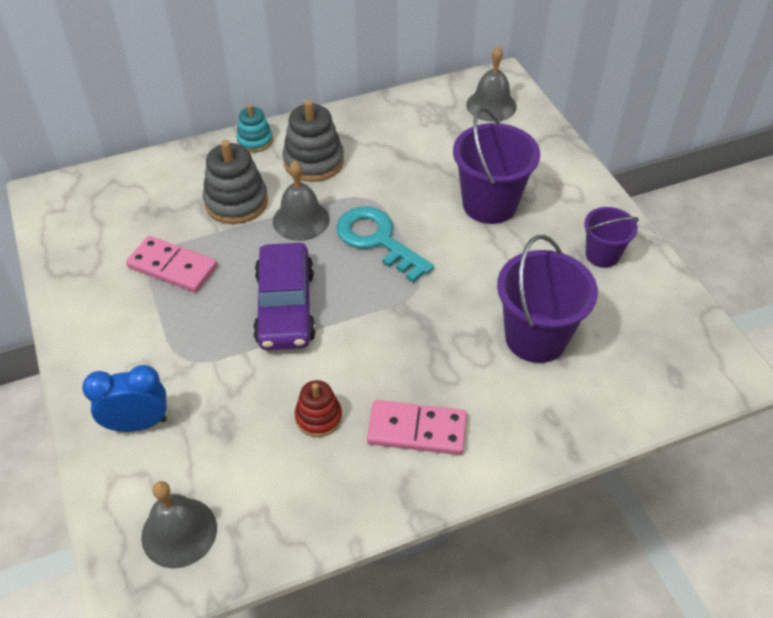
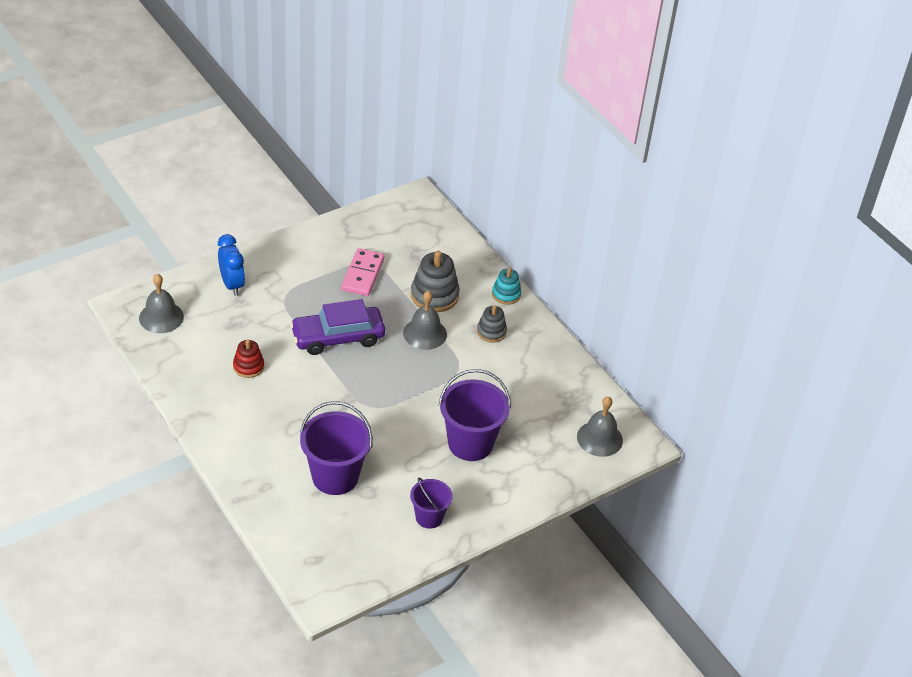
camera: 75 degrees right, 5 degrees down
(313, 162) = (491, 332): grey stacking toy -> grey stacking toy, size x0.61
(377, 240) = (414, 379): turquoise key -> none
(417, 430) = (245, 416): pink domino -> none

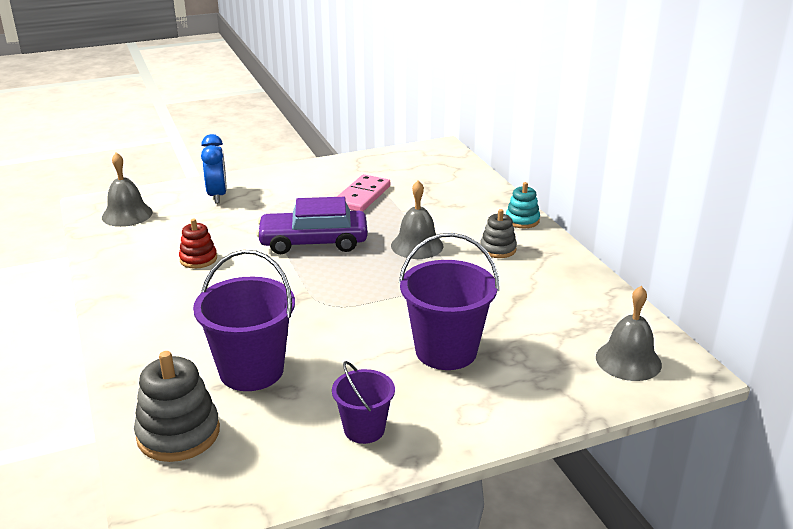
camera: 15 degrees right, 15 degrees down
(434, 295) = (438, 216): grey stacking toy -> grey stacking toy (178, 434)

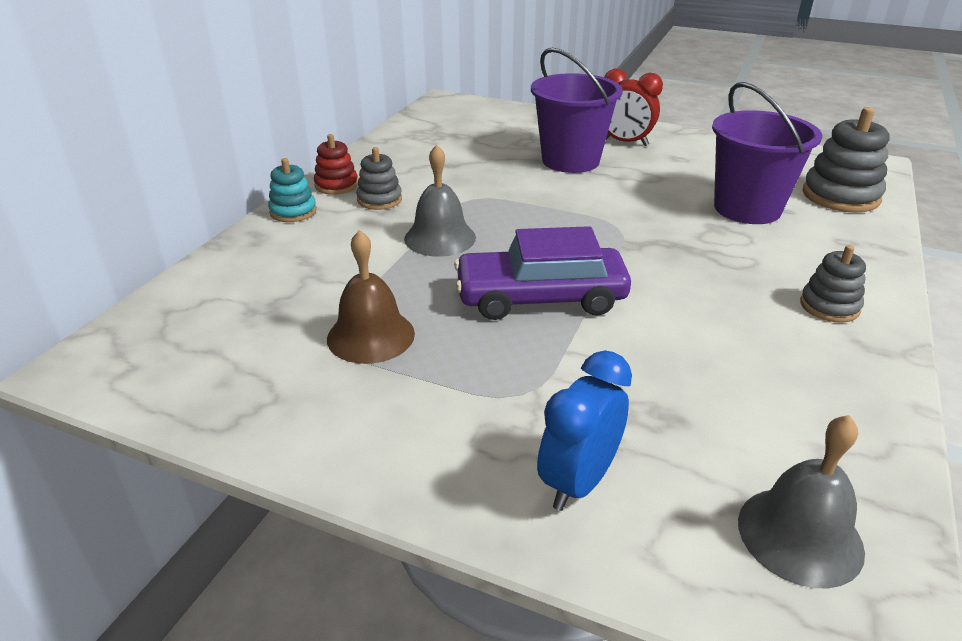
camera: 135 degrees left, 5 degrees up
(148, 310) = (829, 306): none -> grey stacking toy
(198, 259) = (718, 349): red stacking toy -> red stacking toy (336, 185)
(313, 242) = (540, 297): purple car -> purple car turned 135 degrees clockwise
(362, 196) = (371, 336): pink domino -> brown bell
(364, 429) = (692, 151): purple bucket -> none
(437, 405) = (625, 142): none -> red clock
(628, 360) = (465, 115): grey bell -> none

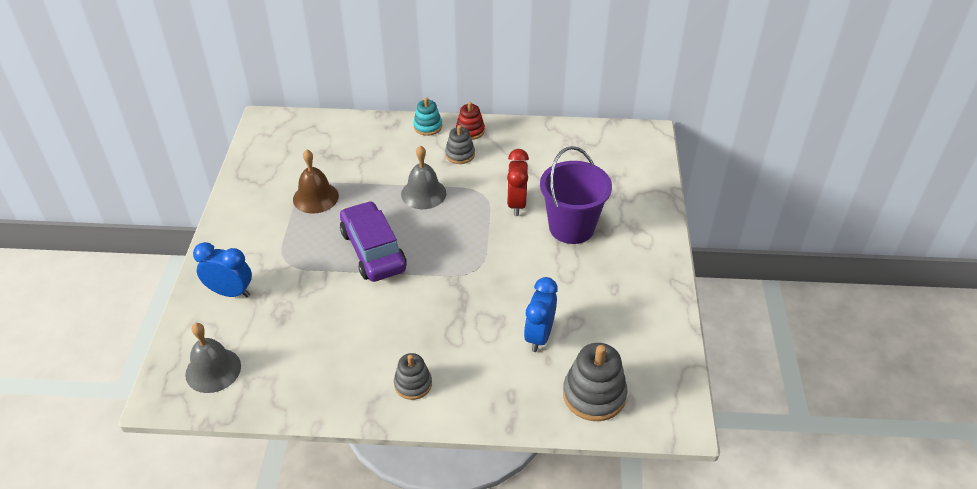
camera: 70 degrees right, 10 degrees up
(625, 142) = (627, 252): red clock -> red clock (516, 204)
(747, 208) = (539, 336): purple bucket -> blue clock

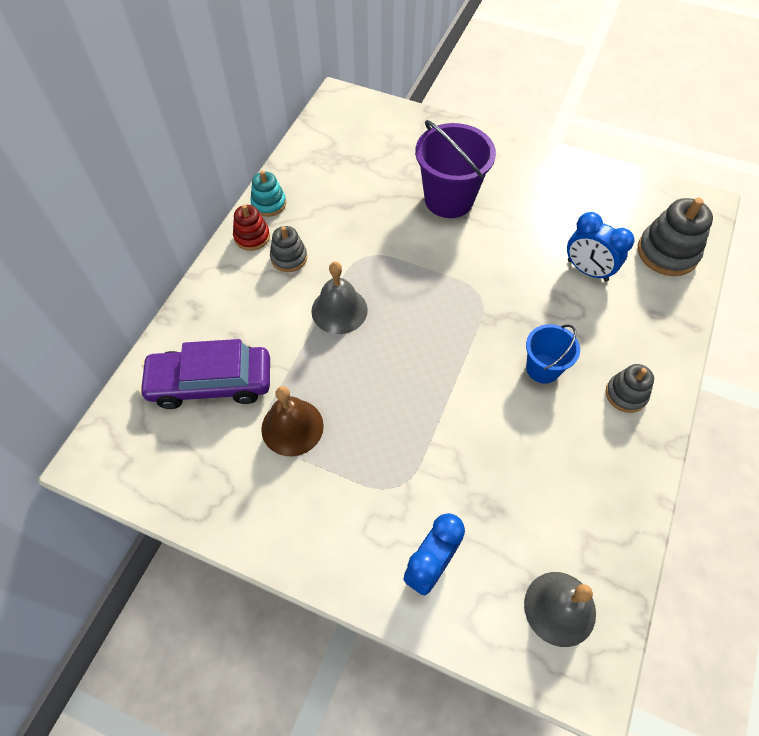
camera: 70 degrees left, 15 degrees up
(373, 250) = (415, 384): purple car -> purple car (211, 383)
(417, 323) = (543, 368): none -> blue bucket
(428, 126) = (220, 274): turquoise stacking toy -> turquoise stacking toy (269, 204)
(516, 204) = (395, 232): red clock -> none

